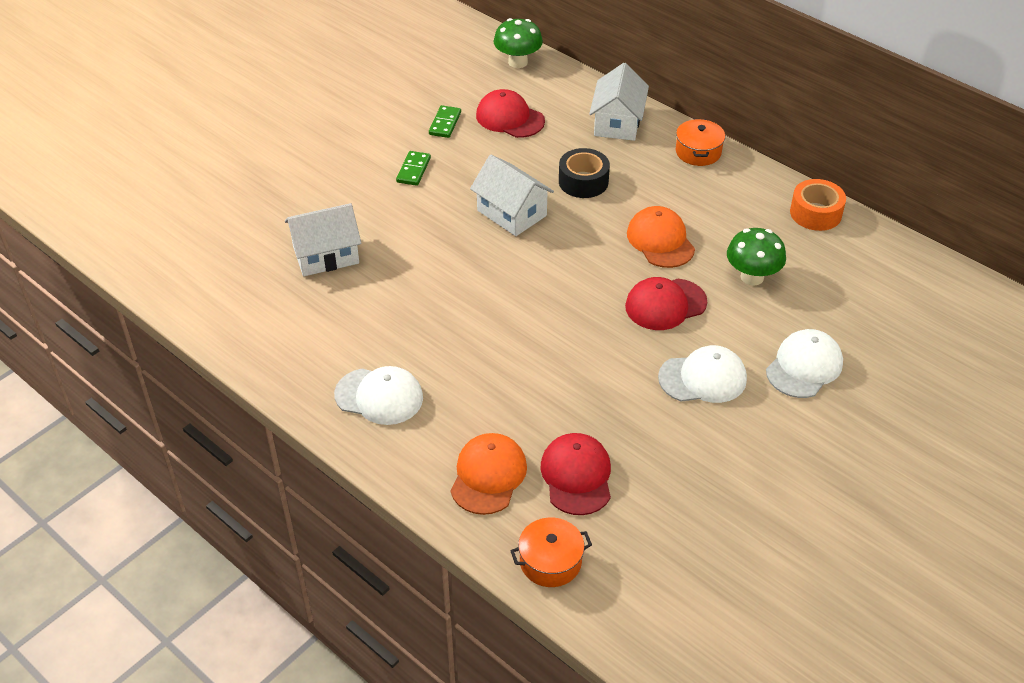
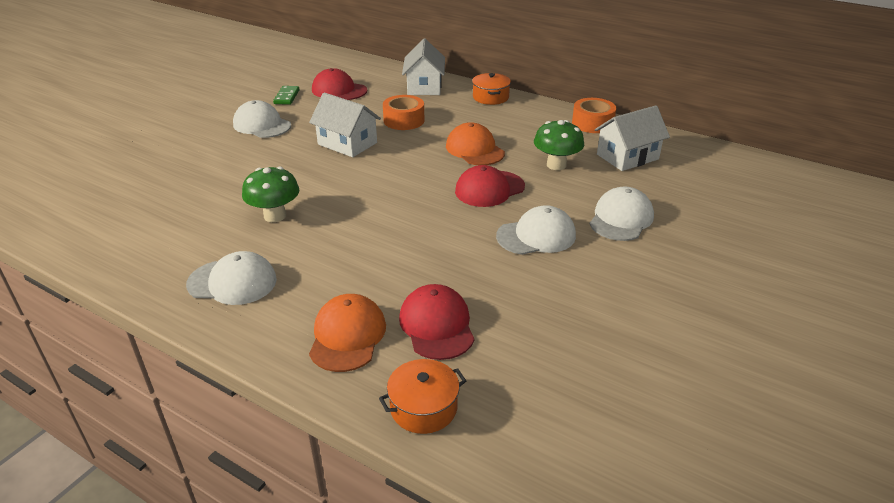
camera: 10 degrees left, 10 degrees down
(326, 255) = (183, 184): white house -> white house (627, 157)
(413, 170) = (262, 125): green domino -> white cap
(518, 62) = (341, 61): green mushroom -> green mushroom (275, 216)
(583, 181) = (404, 120): black tape -> orange tape

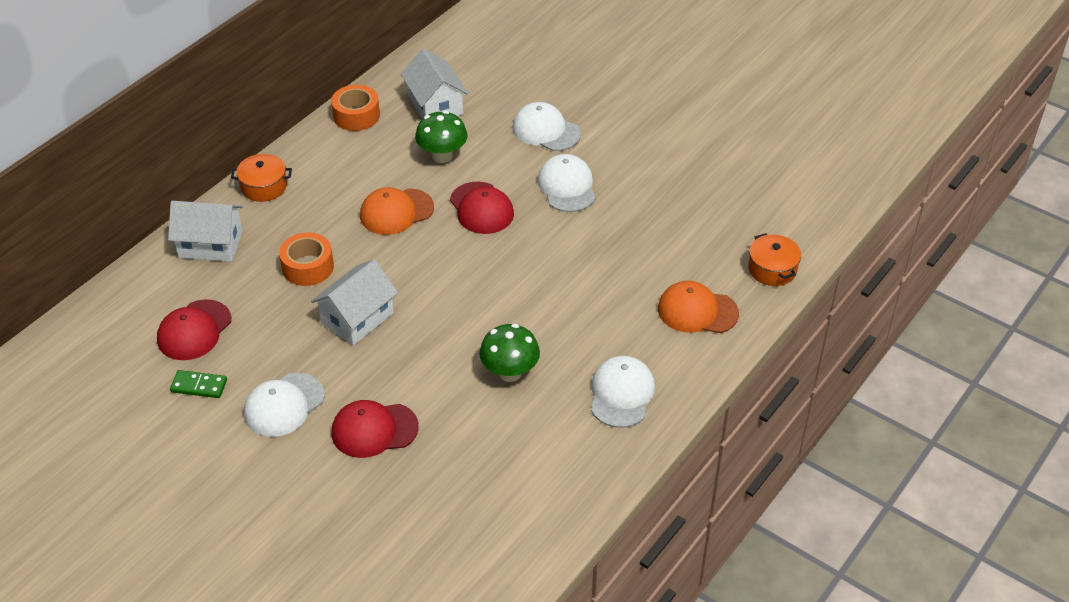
camera: 85 degrees left, 10 degrees up
(437, 325) = (685, 258): red cap -> red cap (374, 430)

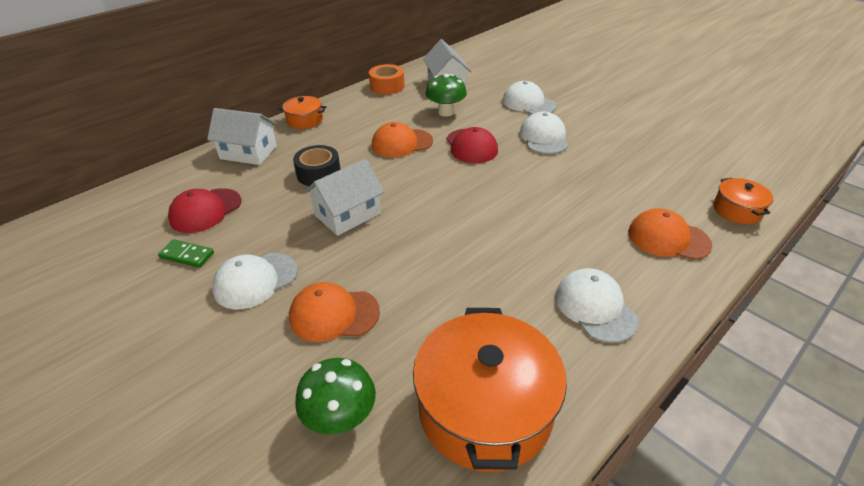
camera: 10 degrees right, 5 degrees down
(308, 267) = (318, 173): orange tape -> black tape
(374, 430) = (334, 314): red cap -> orange cap
(510, 372) = (480, 274): green mushroom -> green mushroom (341, 418)
(527, 495) = (485, 409): none -> orange pot
(621, 394) = (595, 307): white cap -> white cap turned 45 degrees counterclockwise

